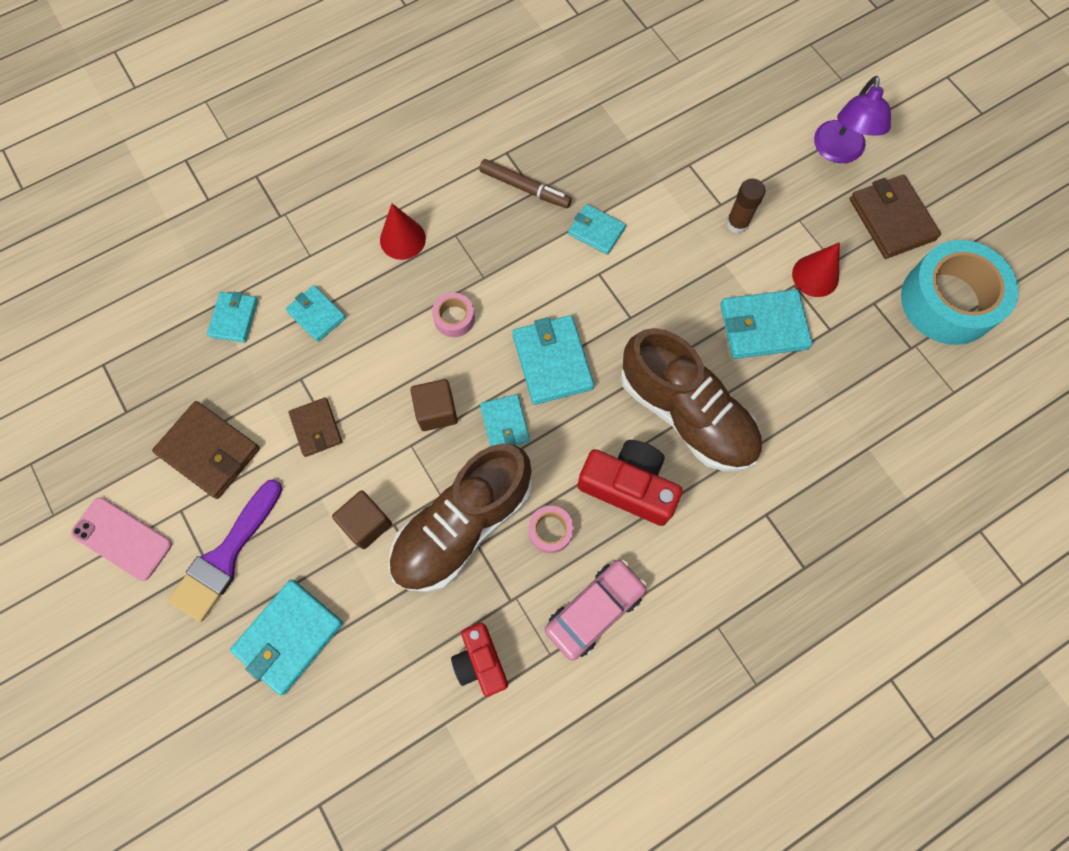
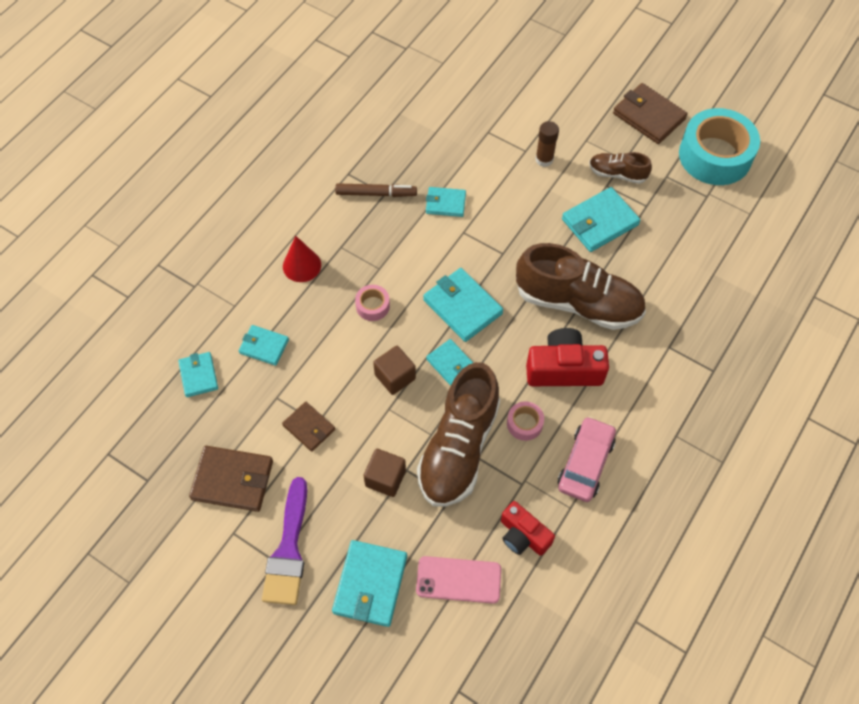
camera: 25 degrees left, 10 degrees down
(122, 538) = (197, 574): pink phone -> pink phone (458, 580)
(815, 275) = (617, 174): red cone -> brown shoe
(838, 152) = (588, 84): purple lamp -> none

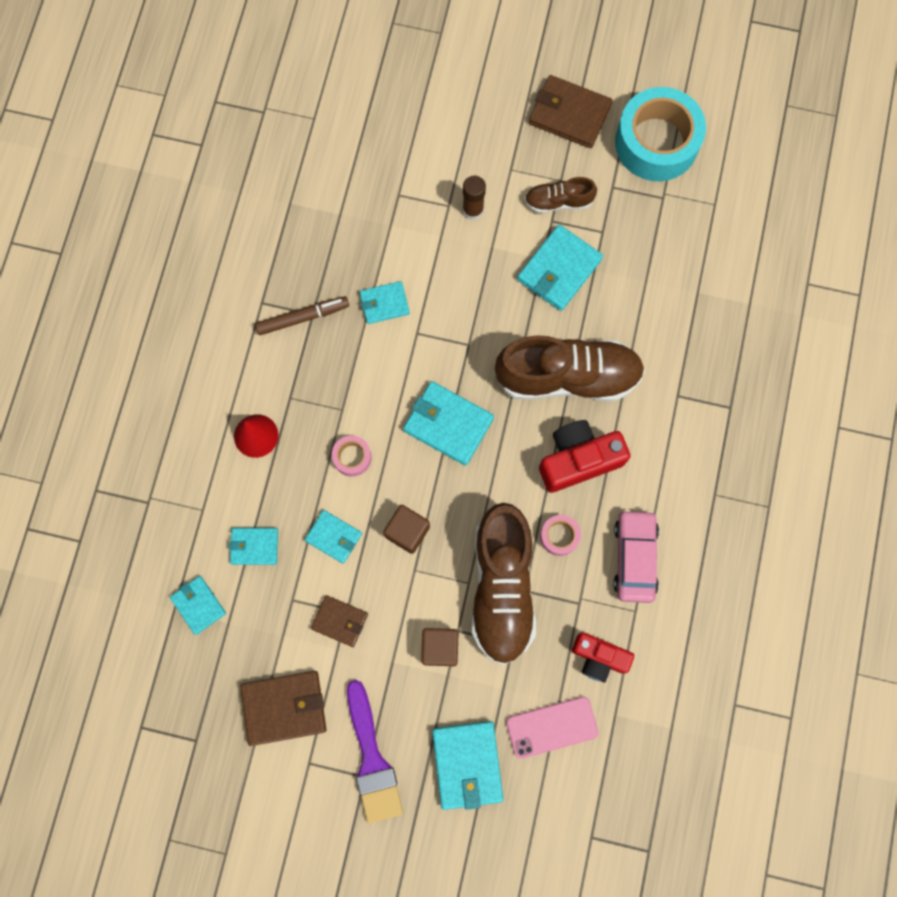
camera: 20 degrees left, 15 degrees up
(451, 364) = (460, 496): turquoise wallet -> turquoise wallet (333, 537)

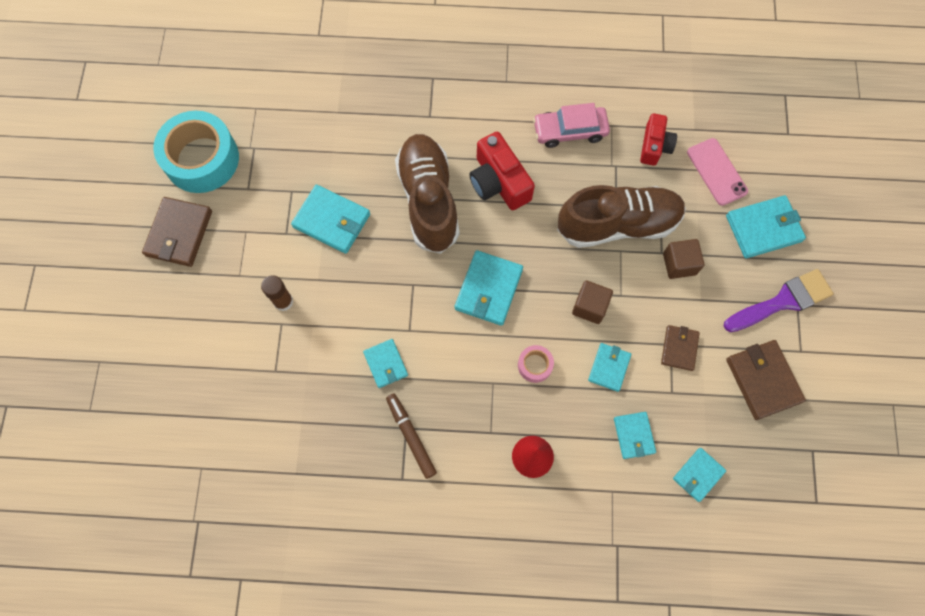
camera: 100 degrees left, 5 degrees down
(558, 202) = (267, 230): brown shoe -> none
(559, 536) = (565, 187): pink tape -> none

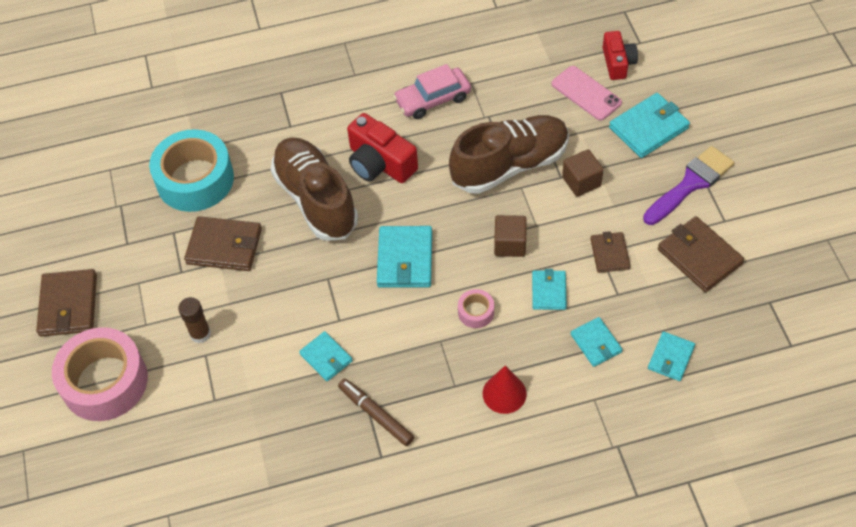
camera: 15 degrees left, 15 degrees down
(187, 320) = (105, 382): none -> pink tape
(201, 159) = (69, 231): turquoise tape -> turquoise tape (195, 179)
(332, 221) = (224, 246): turquoise wallet -> brown wallet
(654, 146) = (519, 89): red camera -> red camera (618, 63)

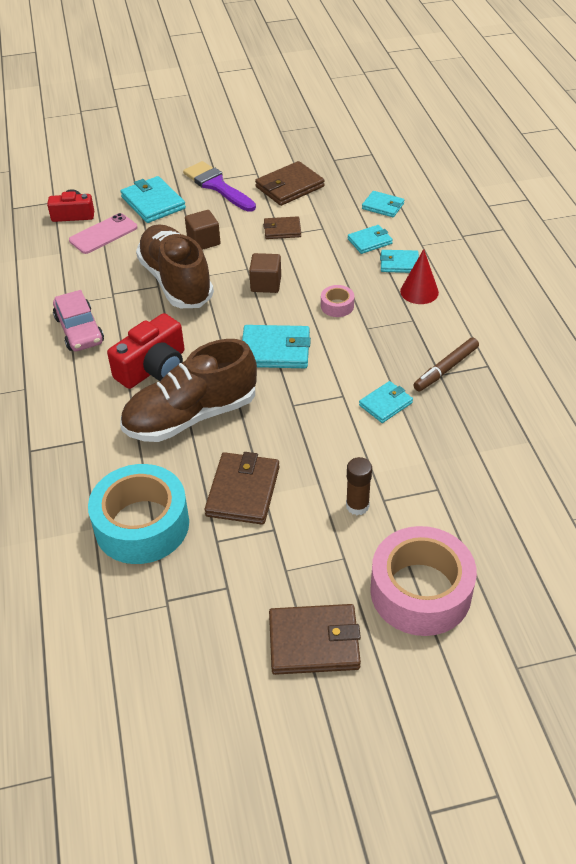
camera: 90 degrees left, 10 degrees down
(549, 291) = (318, 264): turquoise wallet -> turquoise wallet (399, 263)

